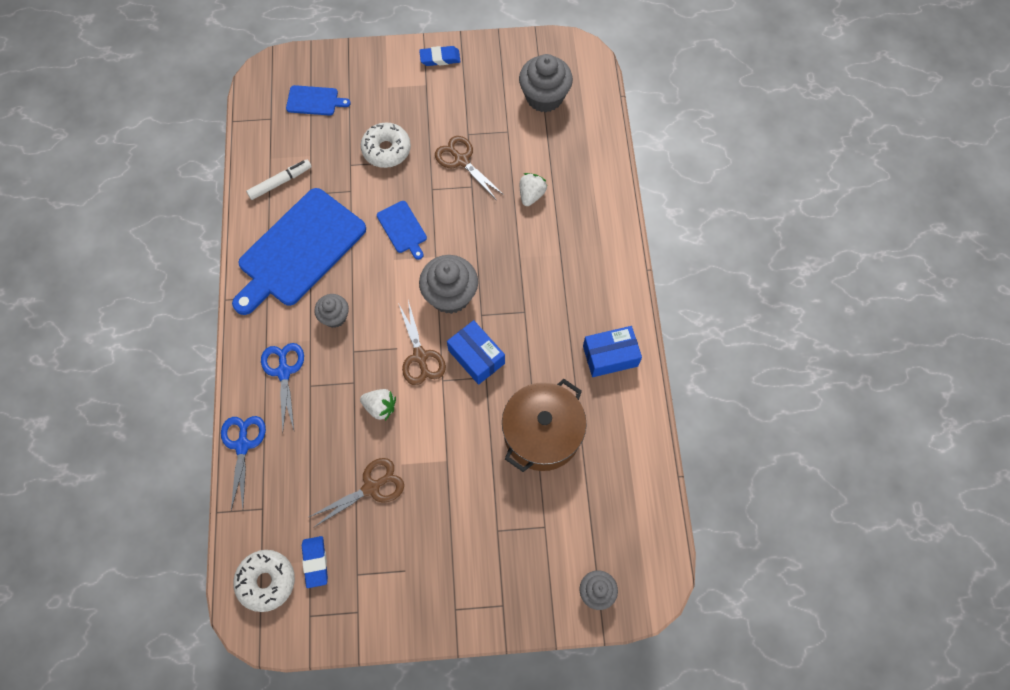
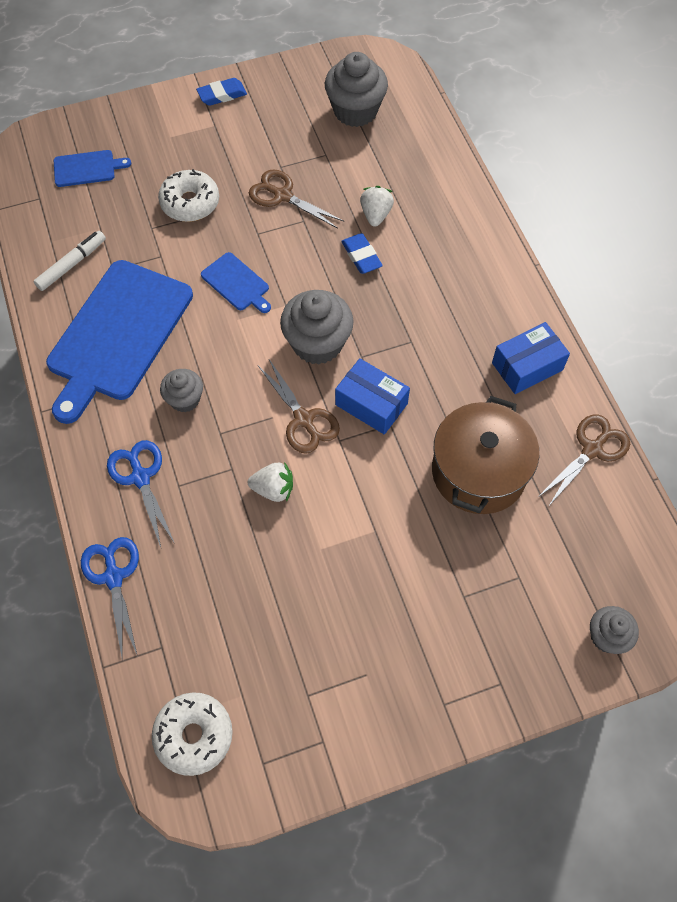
camera: 15 degrees left, 5 degrees down
(315, 562) = (250, 694): blue eraser -> blue eraser (361, 256)
(371, 487) = (293, 586): brown scissors -> brown scissors (592, 449)

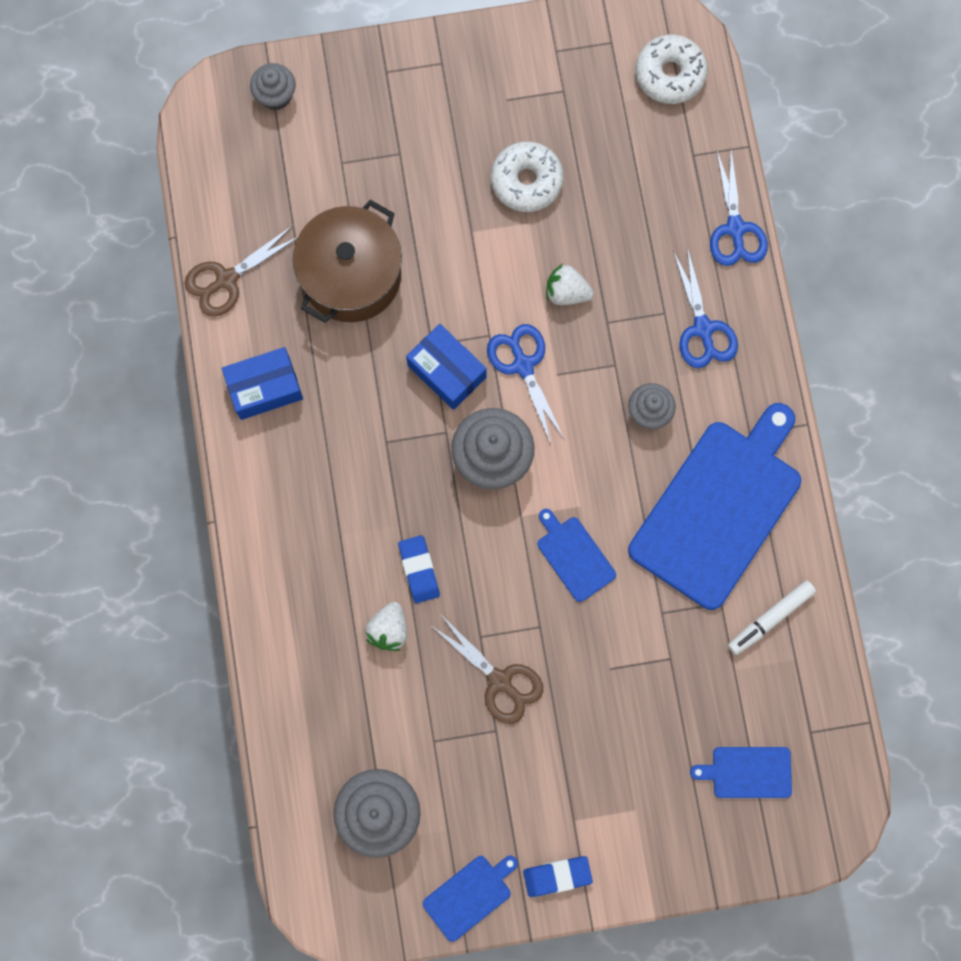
camera: 170 degrees left, 15 degrees up
(190, 203) = (618, 690): white donut -> white donut (526, 181)
(282, 77) = (470, 895): none -> blue cutting board
(303, 420) = (523, 365): brown scissors -> blue scissors

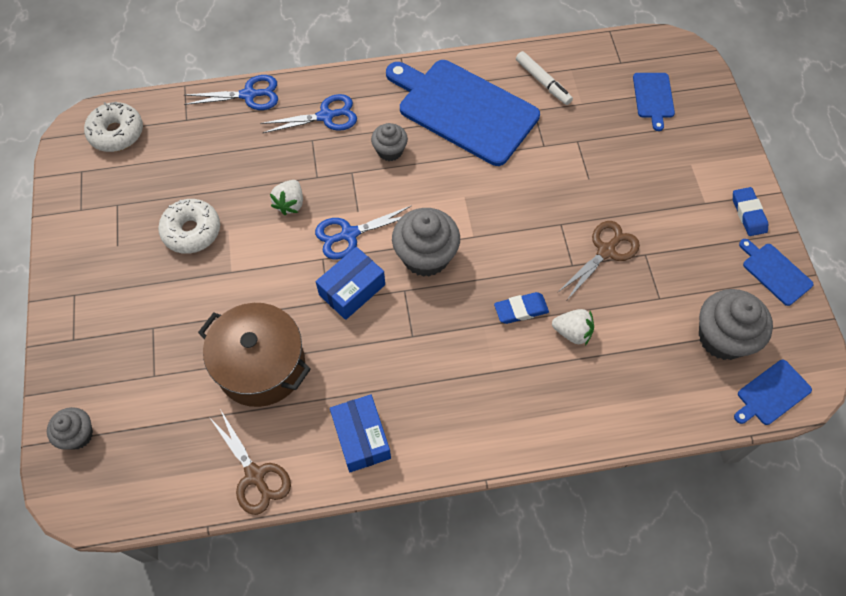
camera: 90 degrees left, 15 degrees down
(574, 556) = (504, 200): blue cutting board -> blue cutting board (771, 394)

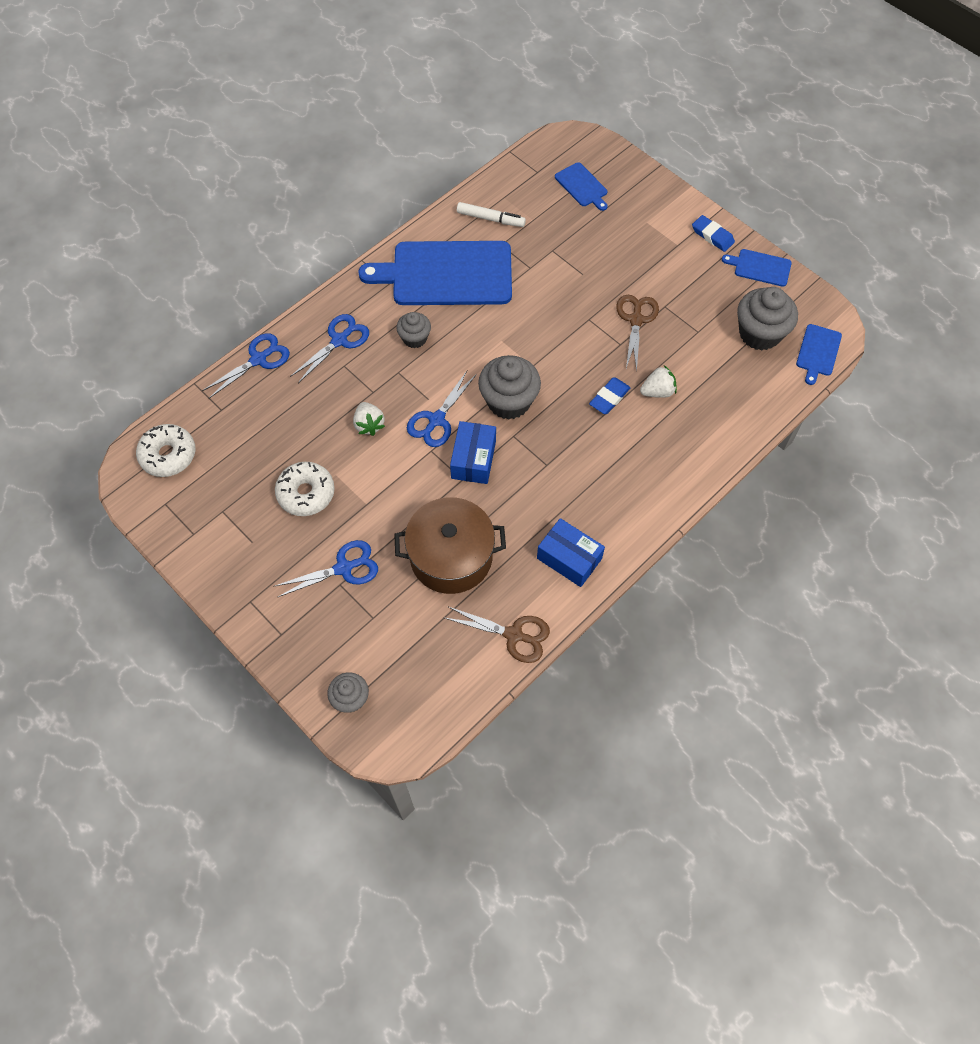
camera: 35 degrees left, 0 degrees up
(167, 316) = (344, 568): none -> blue scissors

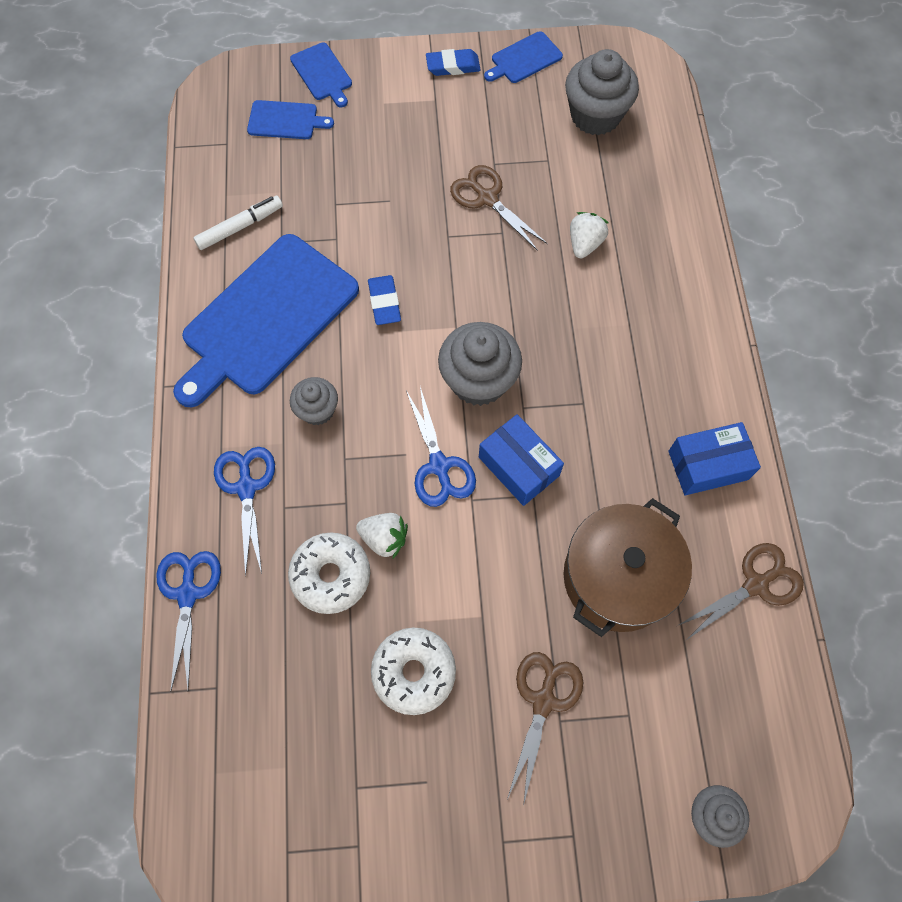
camera: 50 degrees left, 5 degrees up
(168, 455) = (223, 798): white donut -> white donut (331, 575)
(344, 568) = (543, 701): blue scissors -> brown scissors
(609, 398) = (555, 289): blue eraser -> blue eraser (384, 302)
(818, 352) = (655, 89): blue cutting board -> blue cutting board (322, 74)

